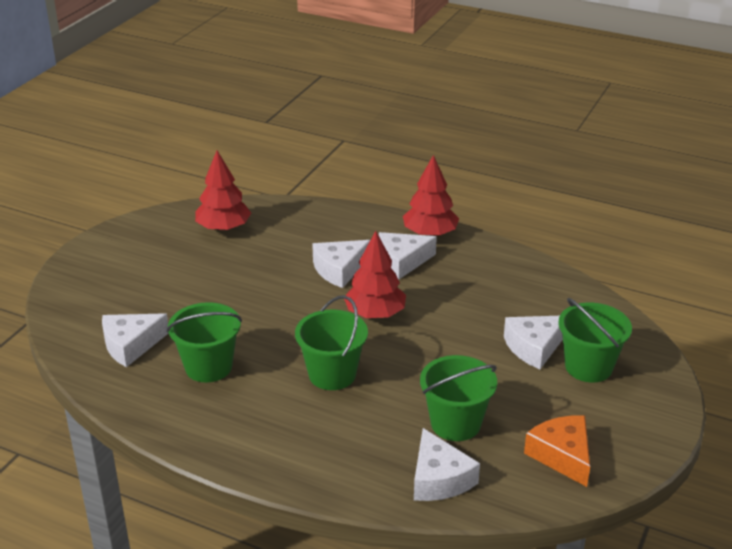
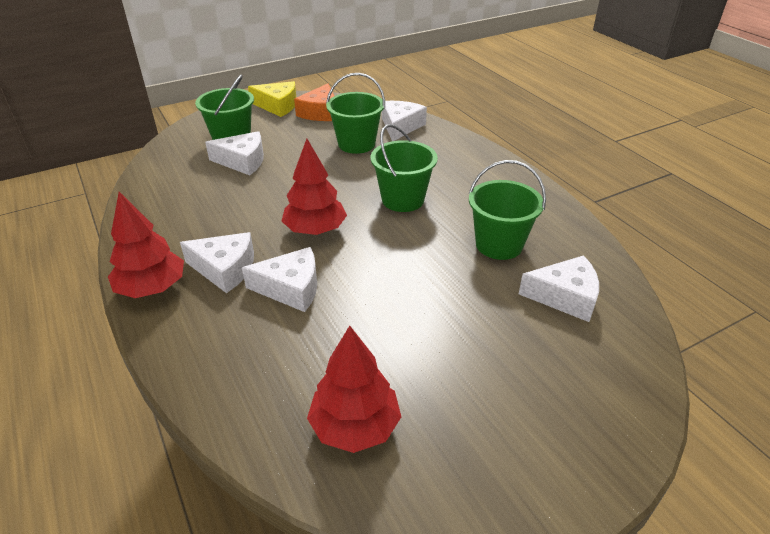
camera: 145 degrees left, 5 degrees up
(628, 441) = (278, 106): none -> yellow cheese

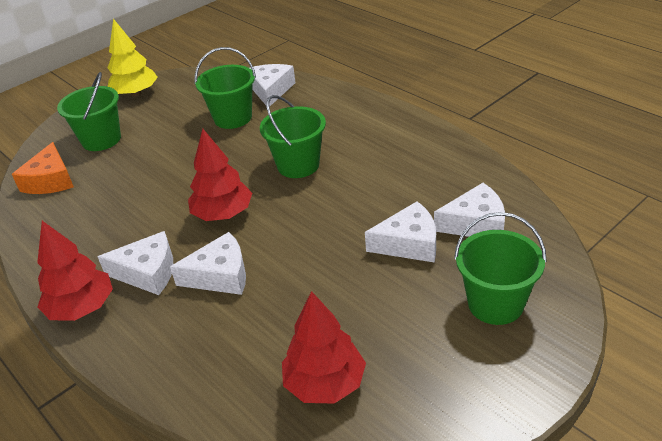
camera: 10 degrees left, 0 degrees up
(242, 161) = (122, 160): white cheese -> white cheese (409, 243)
(278, 106) = (136, 93): yellow cheese -> yellow tree
(320, 112) = (184, 92): orange cheese -> orange cheese (50, 180)
(499, 244) = (402, 189): green bucket -> green bucket (495, 304)

